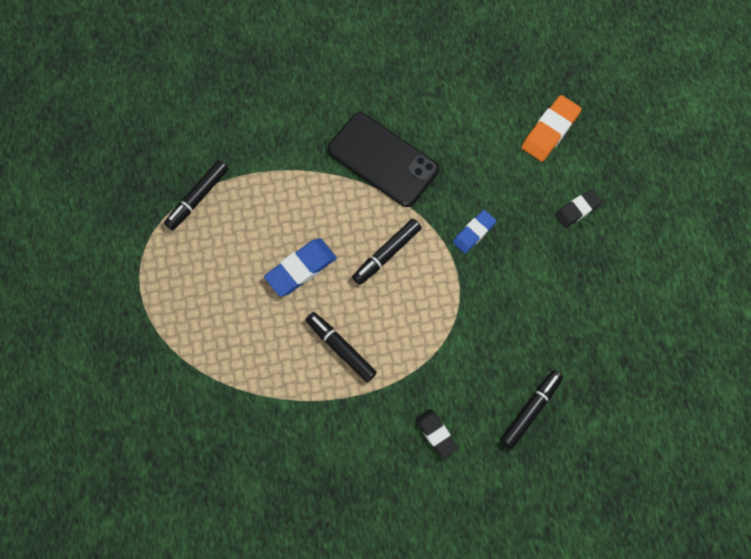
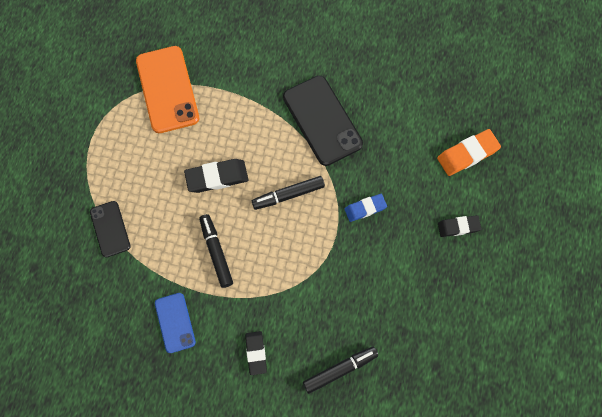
camera: 25 degrees right, 0 degrees up
(197, 198) = (167, 89): black marker -> orange phone
(212, 376) = (110, 229): none -> black phone
(301, 269) = (217, 177): blue eraser -> black eraser
(334, 442) = (175, 322): none -> blue phone

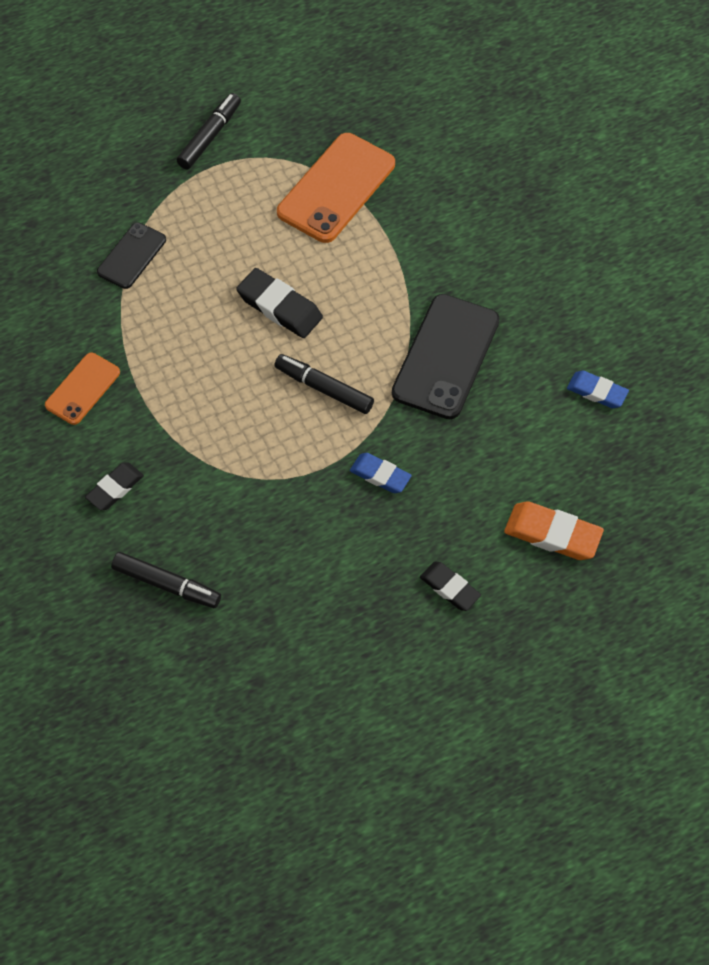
camera: 50 degrees right, 10 degrees down
(175, 322) = (82, 389): blue phone -> orange phone
(216, 252) = (194, 369): black marker -> black marker (210, 136)
(405, 68) = (597, 392): none -> blue eraser

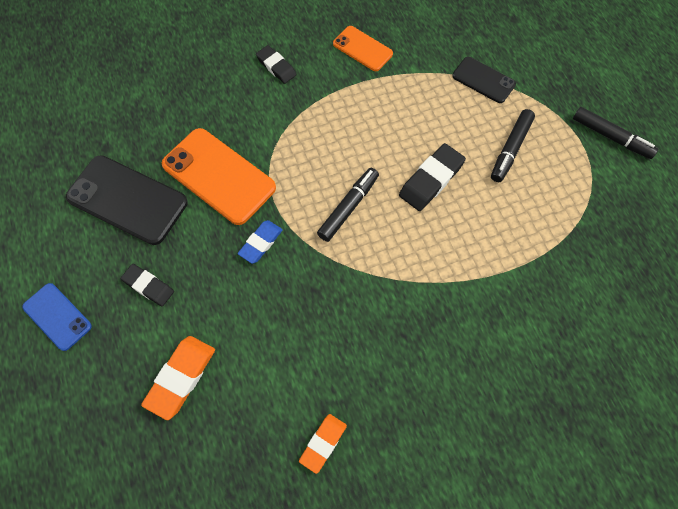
camera: 95 degrees right, 5 degrees up
(167, 584) = (193, 96): black marker -> black marker (510, 149)
(336, 188) = (560, 232): orange phone -> orange phone (219, 176)
(445, 357) = (373, 307): black phone -> black phone (127, 200)
(449, 588) = (148, 286): black eraser -> black eraser turned 75 degrees clockwise
(501, 683) = (57, 316): none -> blue phone
(597, 392) = (323, 443): blue eraser -> orange eraser

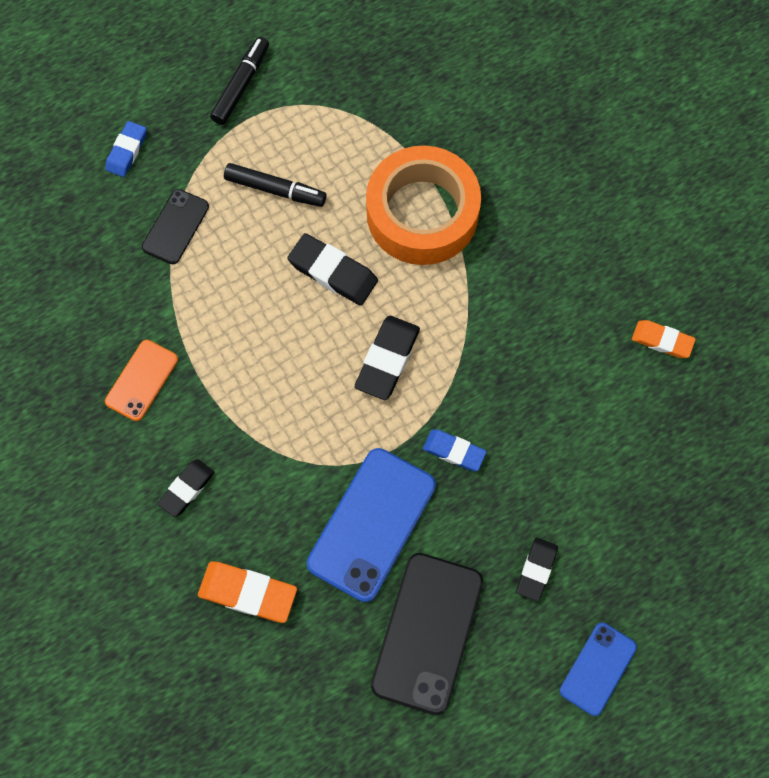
camera: 100 degrees left, 5 degrees up
(181, 378) = (633, 501): orange eraser -> orange eraser (248, 593)
(219, 176) = (371, 524): orange phone -> blue phone
(348, 207) = (387, 359): black marker -> black eraser
(478, 256) = (422, 213): none -> orange tape
(551, 56) = (127, 151): none -> blue eraser

